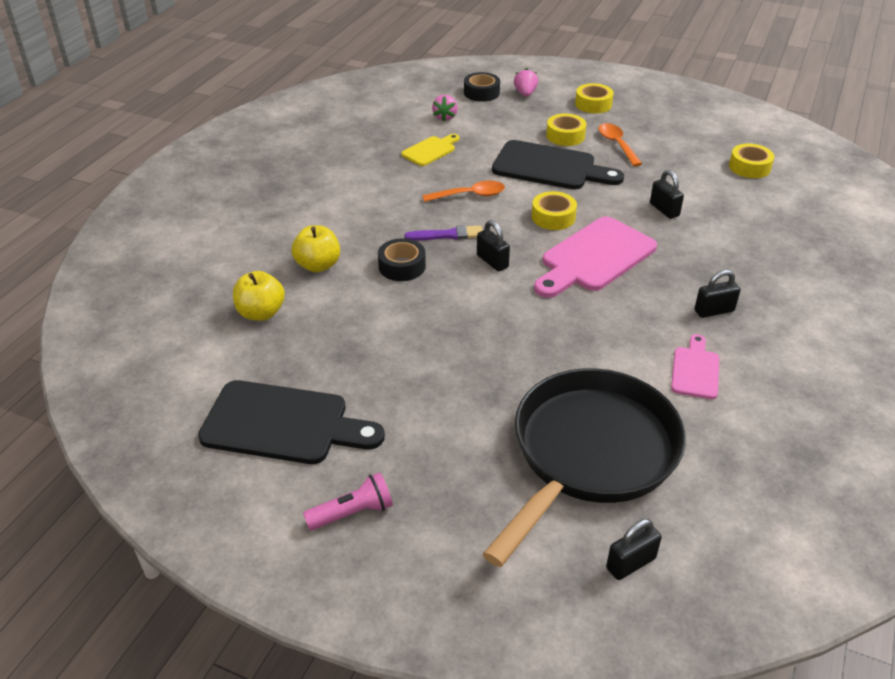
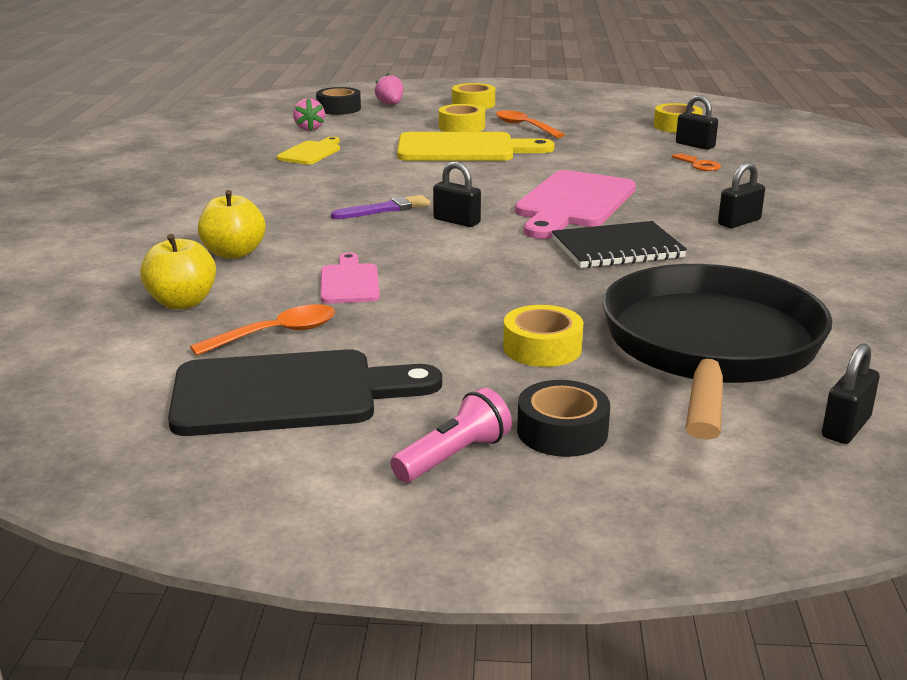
camera: 20 degrees left, 15 degrees down
(402, 266) = (347, 239): black tape -> black tape (562, 431)
(470, 195) = (387, 178): orange spoon -> orange spoon (276, 334)
(550, 167) = (463, 149): black cutting board -> yellow cutting board
(553, 217) = (499, 181): yellow tape -> yellow tape (542, 348)
(593, 322) = (617, 249): none -> black notebook
(664, 210) = (617, 162): black padlock -> black padlock (695, 145)
(695, 370) = (763, 266): pink cutting board -> pink cutting board (349, 282)
(732, 227) = (699, 165): none -> orange key

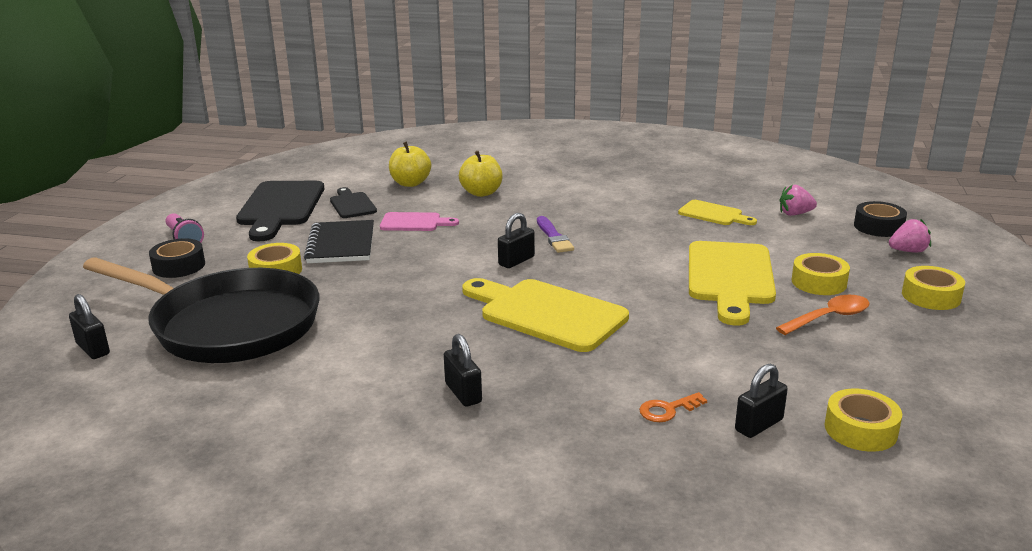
camera: 100 degrees right, 0 degrees up
(276, 334) = (352, 204): orange spoon -> black cutting board
(573, 203) = (546, 313): pink cutting board -> yellow cutting board
(617, 249) = (424, 318): black notebook -> black notebook (341, 244)

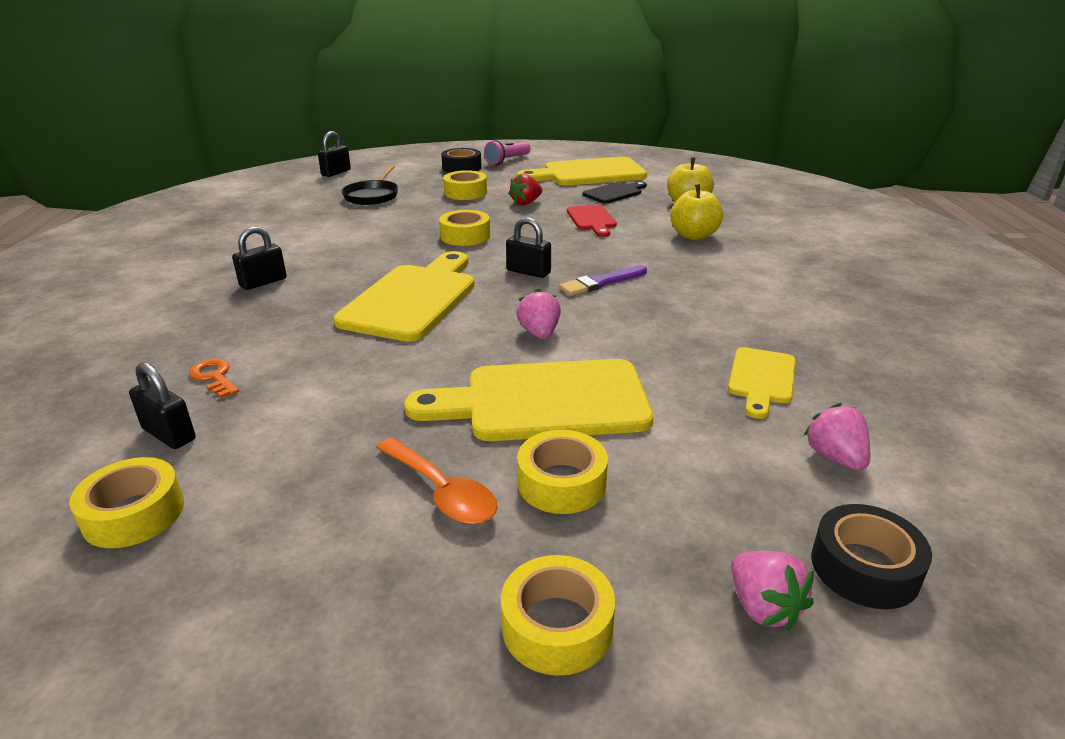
camera: 75 degrees right, 5 degrees up
(228, 325) = (372, 196): black pan -> black pan, size x0.45
(280, 207) = (588, 173): black cutting board -> yellow cutting board
(341, 244) = (526, 203): black notebook -> red strawberry
(410, 280) = (465, 236): none -> yellow tape
(414, 222) = (592, 220): pink cutting board -> red cutting board
(632, 269) = (539, 333): none -> pink strawberry

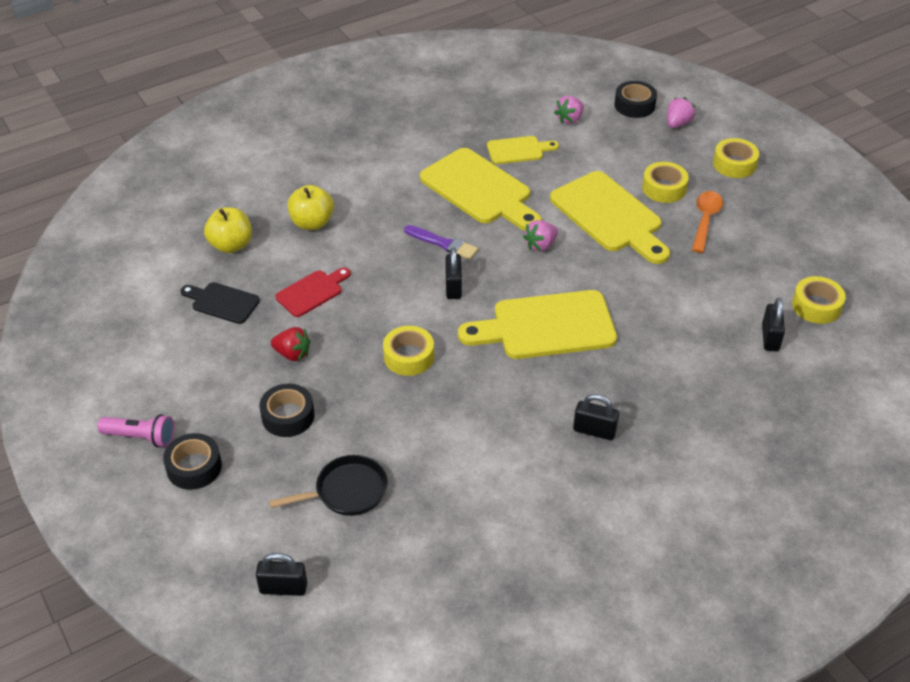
camera: 120 degrees left, 15 degrees up
(214, 377) = (715, 360): orange key -> none
(465, 192) = (288, 416): yellow tape -> black tape
(588, 173) = (161, 345): yellow cutting board -> yellow cutting board (480, 190)

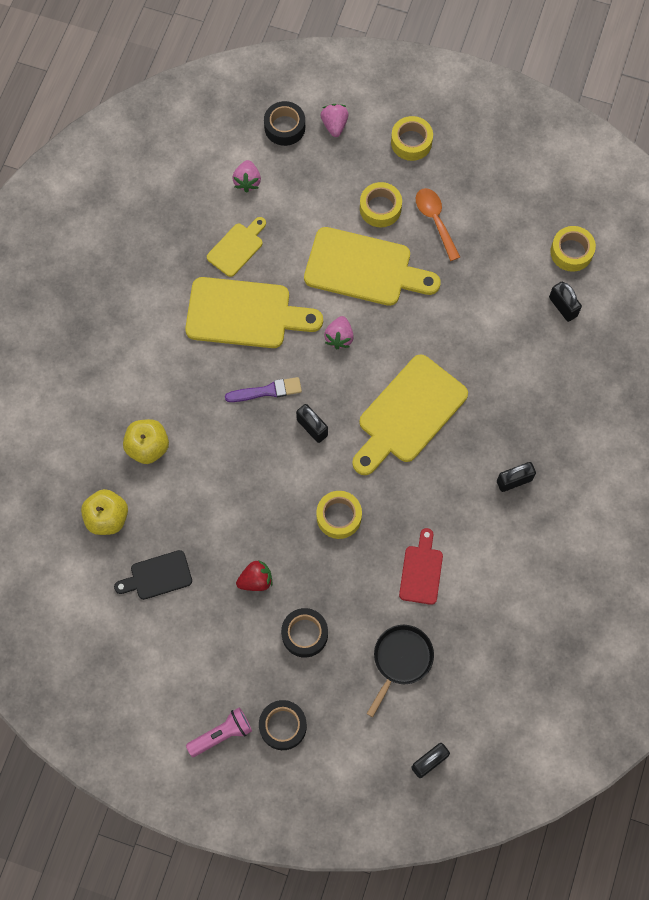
camera: 40 degrees left, 25 degrees up
(312, 292) = (214, 513): red cutting board -> red cutting board (421, 571)

